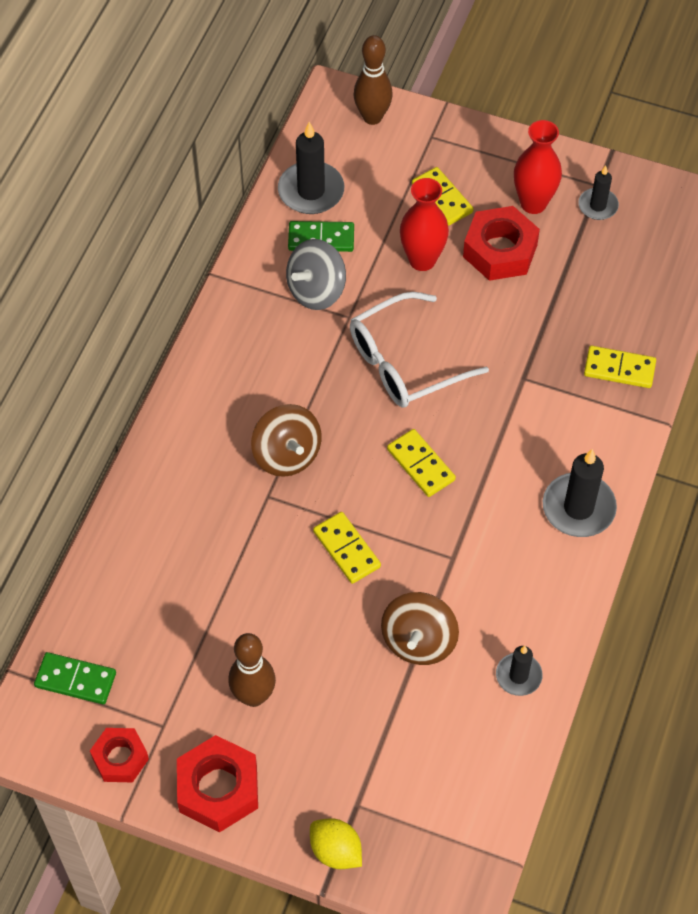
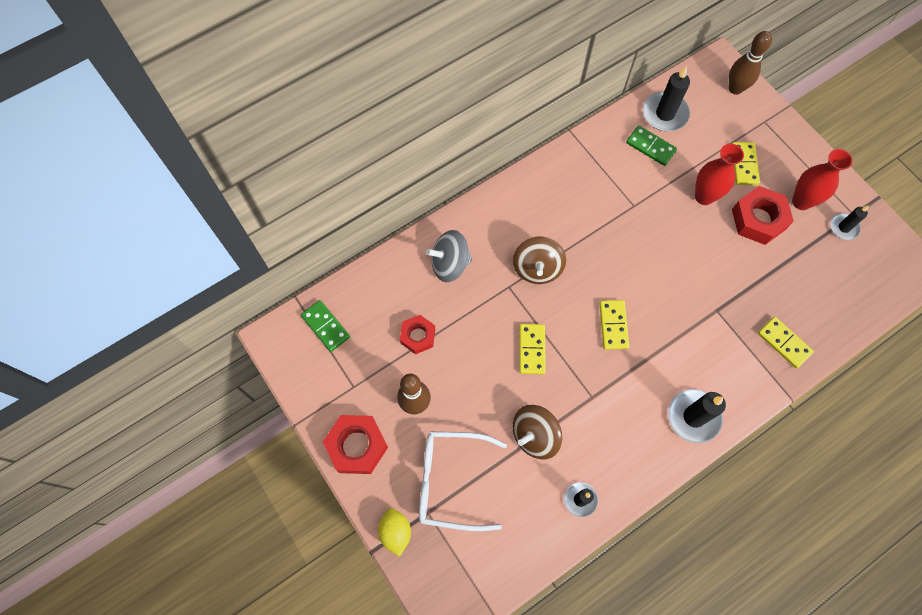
camera: 35 degrees right, 10 degrees up
(120, 758) = (317, 390): red nut -> red nut (418, 336)
(316, 290) = (625, 177): grey spinning top -> grey spinning top (450, 264)
(405, 362) = (648, 255): white glasses -> white glasses (451, 481)

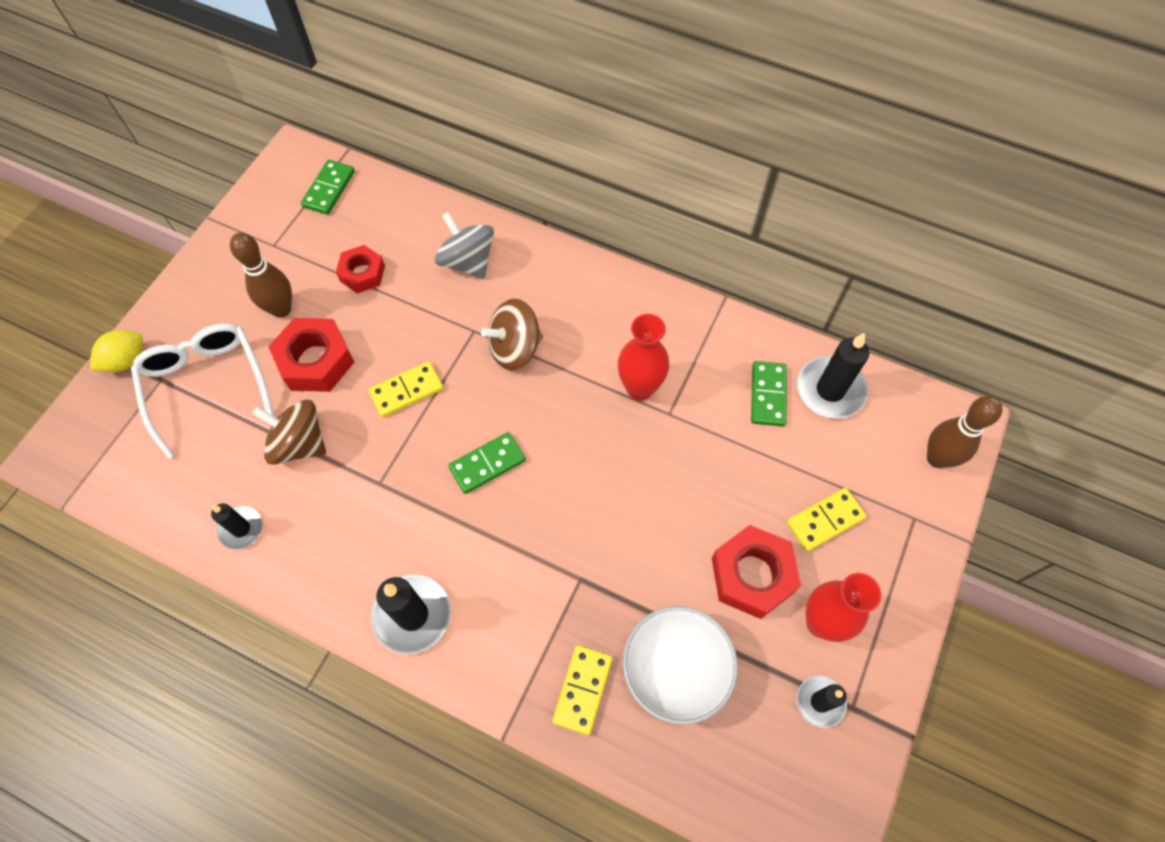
camera: 60 degrees right, 5 degrees down
(357, 446) = (208, 280): red nut -> red nut (316, 361)
(613, 325) = (487, 464): yellow domino -> green domino
(704, 196) = (740, 491): red vase -> red vase (640, 388)
(794, 288) = (675, 669): none -> white bowl

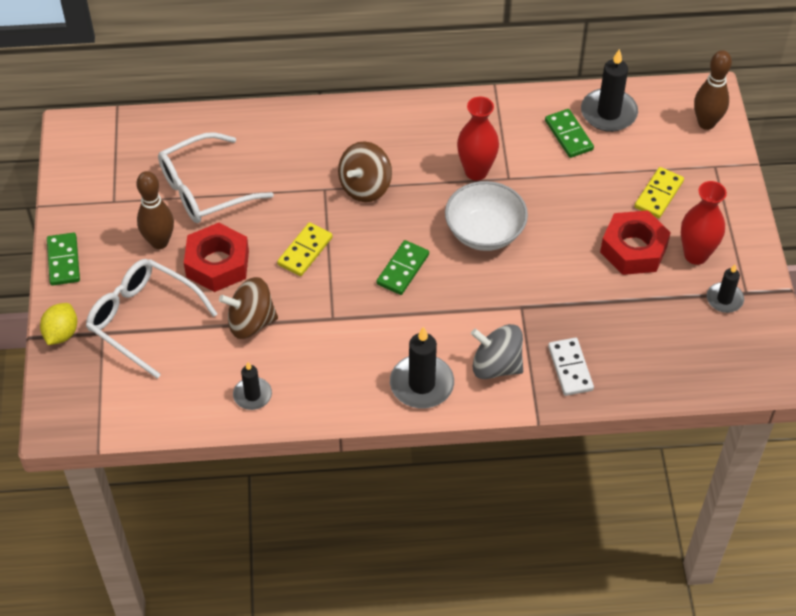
camera: 30 degrees left, 10 degrees down
(329, 189) = (126, 142): green domino -> green domino (64, 261)
(362, 273) = (205, 189): red nut -> white glasses
(467, 261) = (282, 144): grey spinning top -> grey spinning top (496, 365)
(582, 689) = (570, 368): yellow domino -> white domino
(675, 669) = (622, 327): white bowl -> white bowl (484, 232)

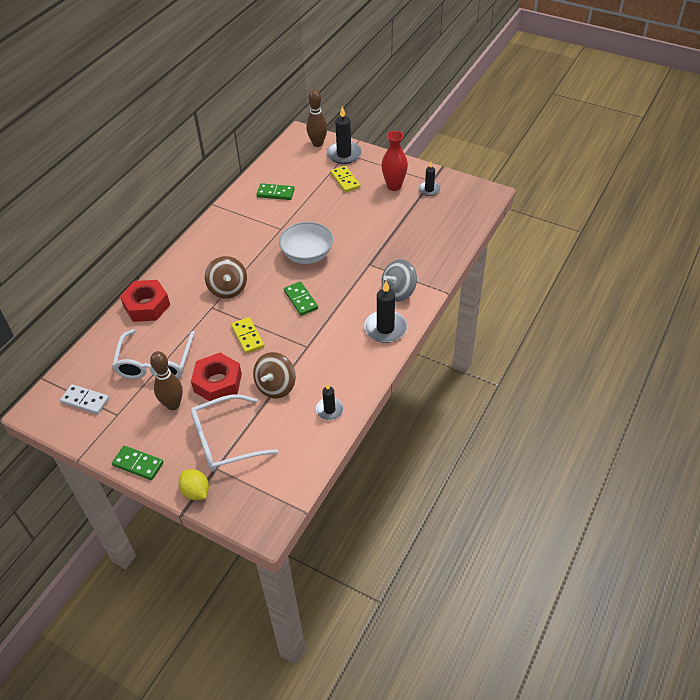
camera: 55 degrees left, 5 degrees down
(476, 171) = (263, 239): red vase -> none
(570, 368) = (424, 264): white domino -> white domino (85, 400)
(608, 113) = (276, 172): black candle -> black candle (344, 154)
(633, 249) = (370, 205): red nut -> red nut (146, 306)

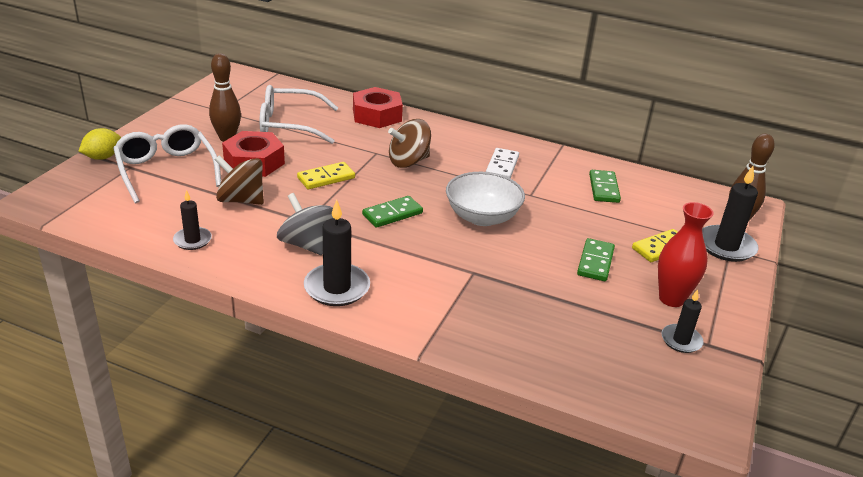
camera: 80 degrees right, 15 degrees down
(85, 400) = (243, 94): white domino -> white domino (502, 166)
(138, 464) = (152, 125): green domino -> green domino (595, 262)
(398, 292) = (415, 301): grey spinning top -> grey spinning top (306, 244)

